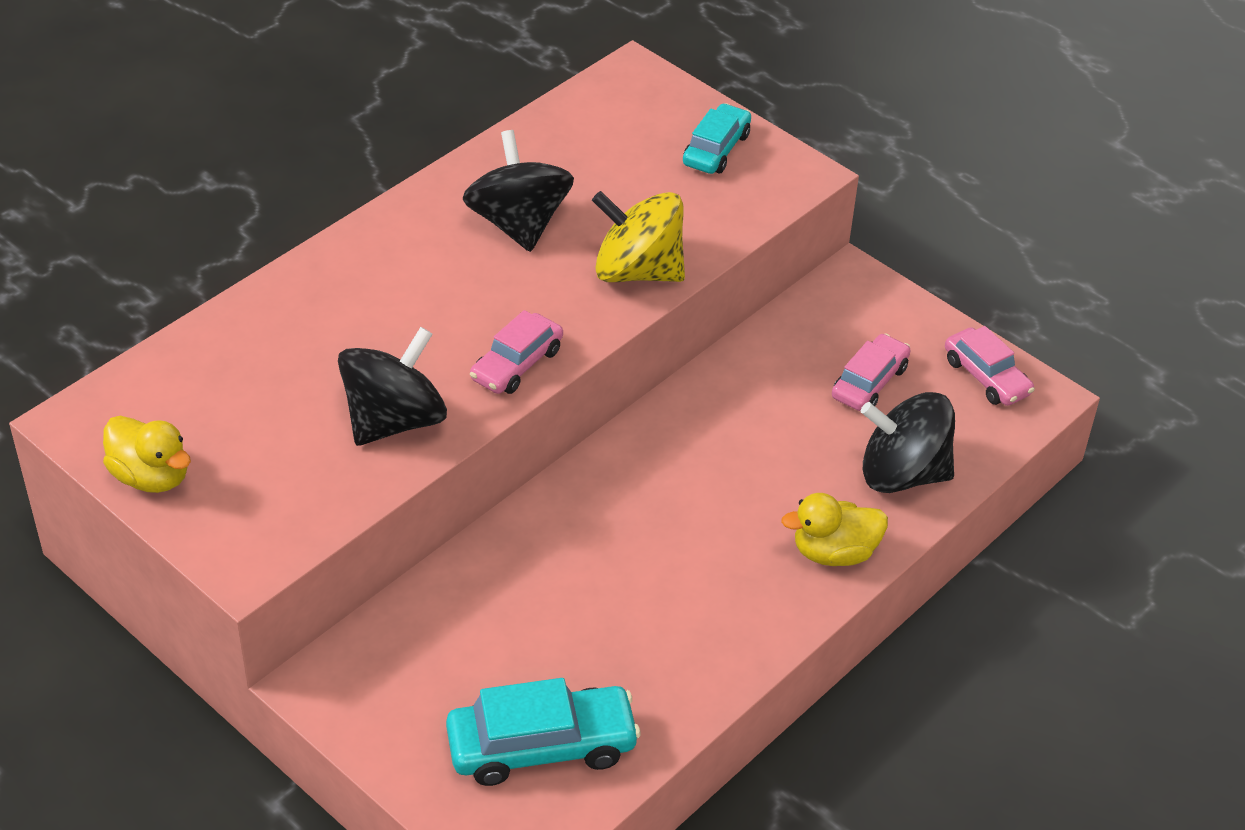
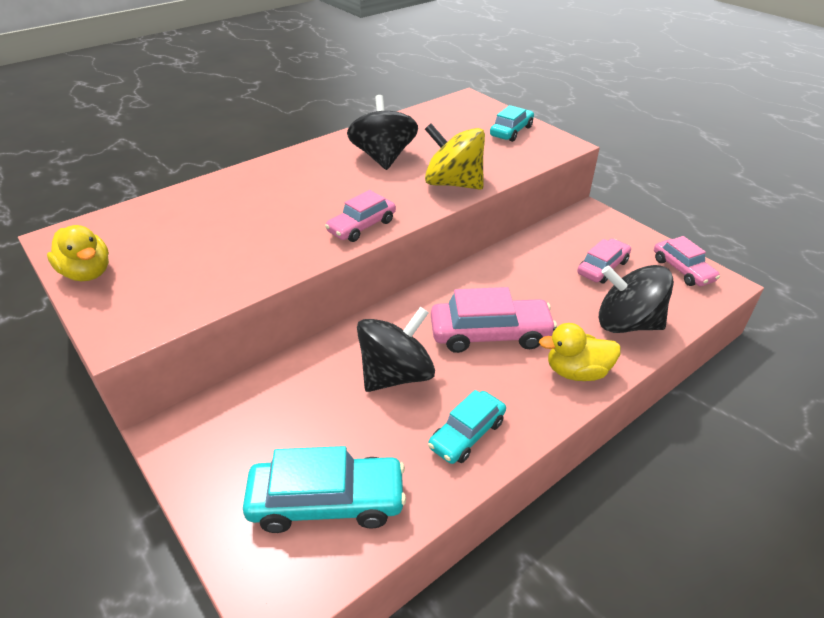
camera: 10 degrees right, 5 degrees down
(394, 420) = (268, 252): black spinning top -> black spinning top (396, 374)
(698, 649) = (467, 434): none -> turquoise car
(713, 507) = (490, 334): none -> pink car

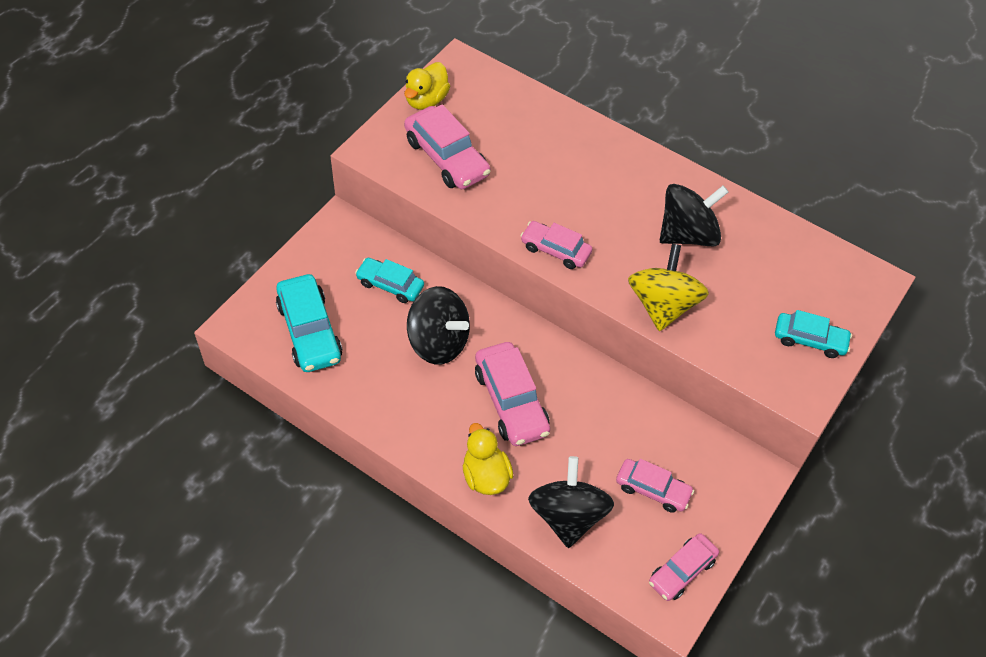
camera: 70 degrees right, 15 degrees up
(187, 273) = (446, 157): none -> pink car
(467, 434) = (391, 403): turquoise car -> turquoise car (390, 285)

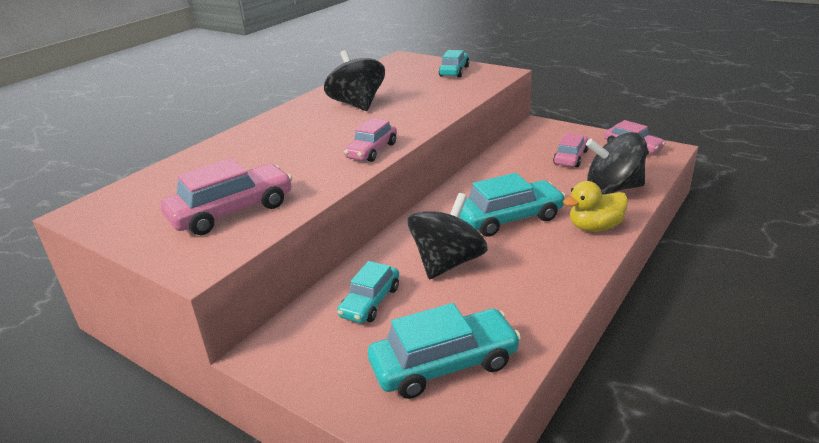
camera: 85 degrees left, 25 degrees down
(426, 100) = (130, 230): yellow duck -> none
(511, 401) = (509, 218): pink car -> turquoise car
(662, 305) = (430, 110): yellow spinning top -> none

